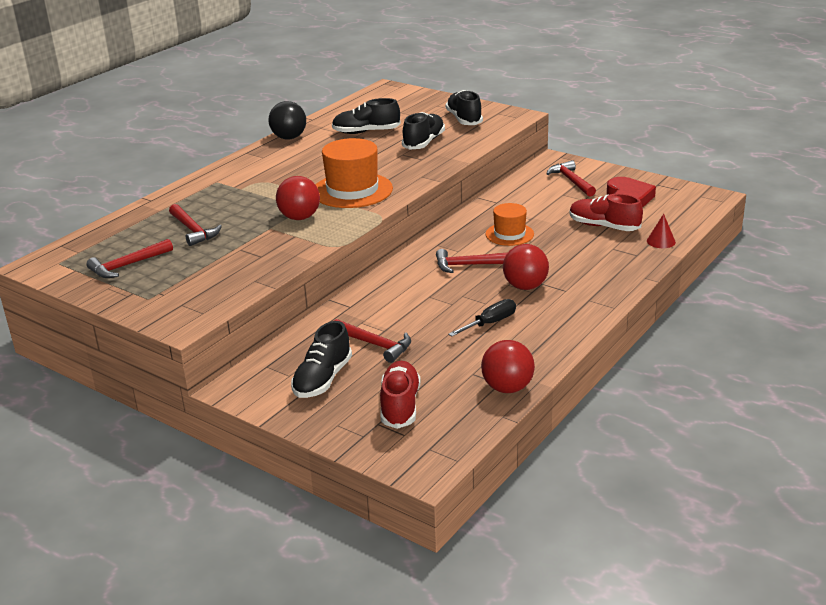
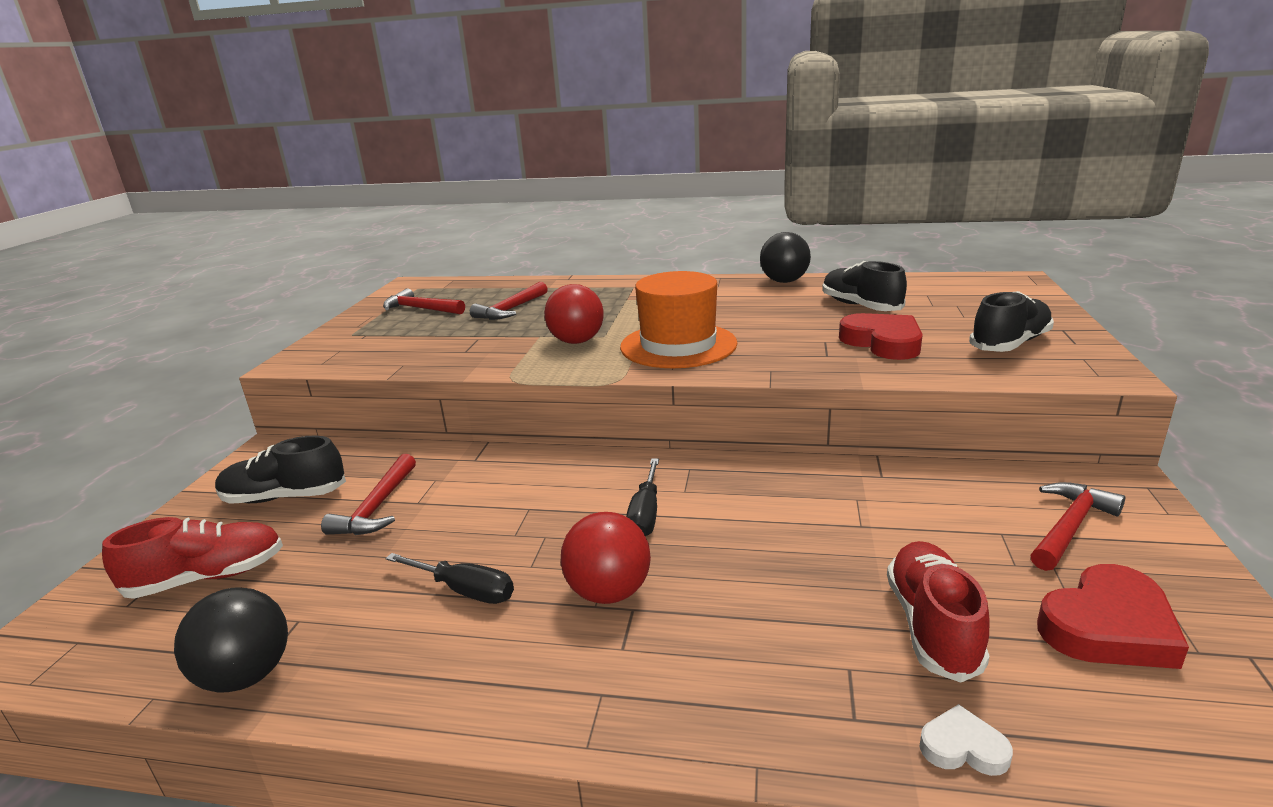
camera: 65 degrees right, 5 degrees down
(424, 142) = (883, 342): black shoe -> red heart
(469, 265) = (645, 514): red hammer -> black screwdriver
(507, 388) = (247, 675): red ball -> black ball
(509, 234) = (783, 520): orange hat -> none
(661, 241) = (963, 747): red cone -> white heart

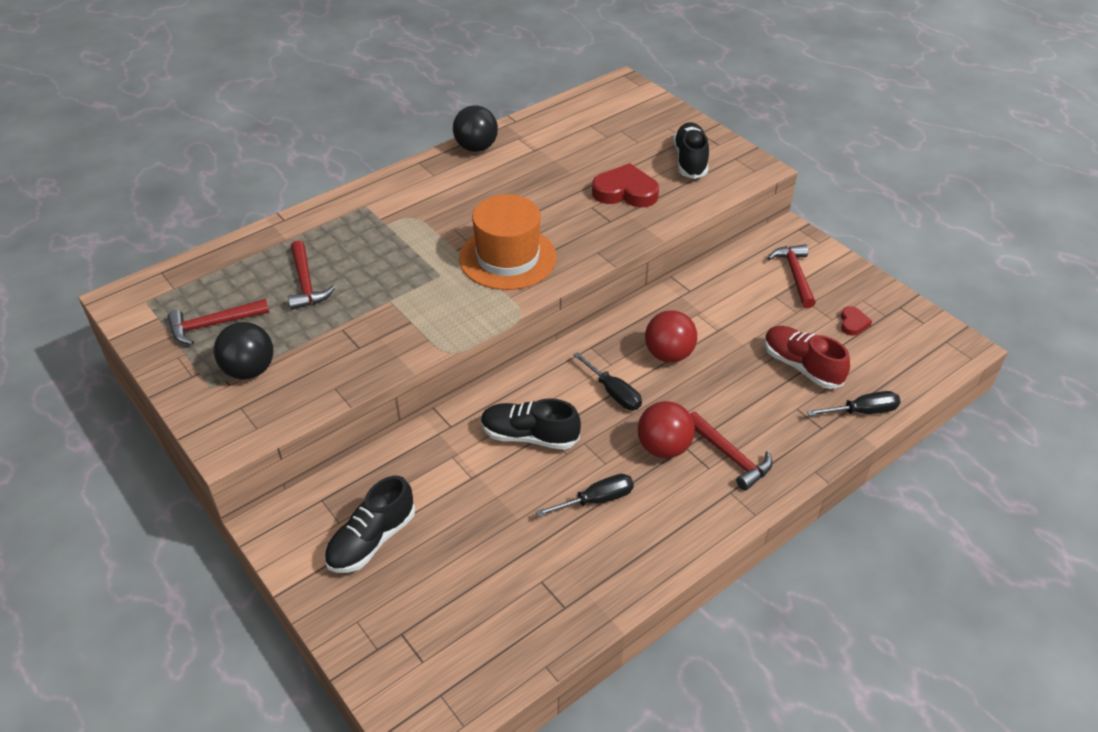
camera: 50 degrees left, 20 degrees up
(207, 577) = (437, 611): red shoe -> none
(247, 675) = (571, 619): black ball -> black ball (249, 370)
(377, 507) = (452, 499): red hammer -> red hammer (730, 456)
(576, 341) = (429, 291): red ball -> red ball (668, 354)
(860, 306) = (566, 157): black shoe -> black shoe (529, 436)
(963, 747) = (862, 411): white heart -> black screwdriver
(1108, 627) = (853, 323): red heart -> red heart, size x0.51

